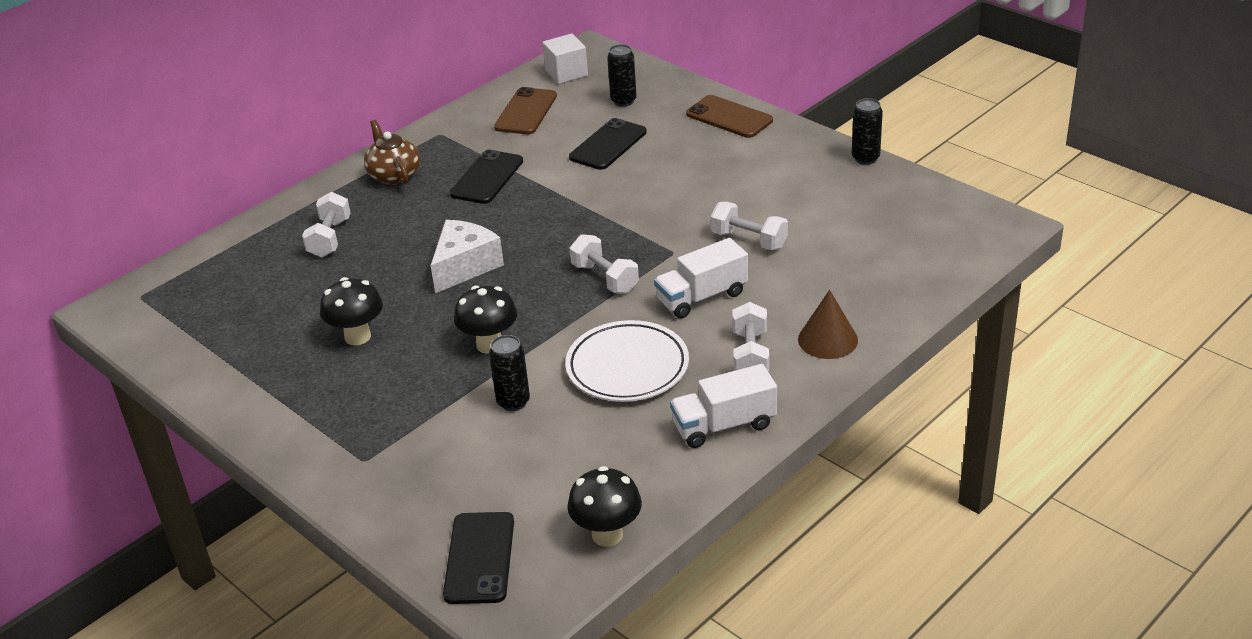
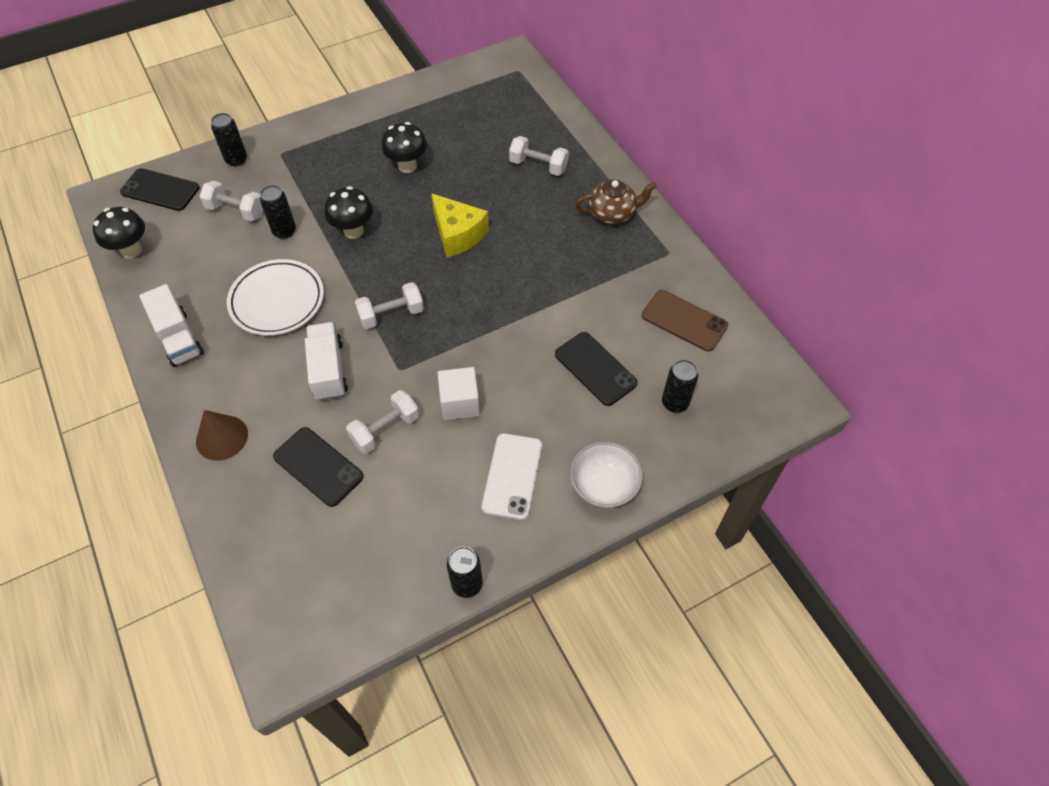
camera: 105 degrees right, 20 degrees up
(390, 501) = (236, 160): none -> black can
(465, 266) = (458, 234): white cheese -> yellow cheese
(487, 178) = (580, 271): black phone -> black phone (318, 466)
(566, 73) = (751, 370): white cube -> white cube (460, 403)
(724, 425) = (178, 338): white truck -> white truck turned 150 degrees clockwise
(729, 117) = (604, 486): brown phone -> white bowl
(750, 161) = (512, 476): none -> white phone
(750, 355) = (239, 379): white dumbbell -> white dumbbell (236, 211)

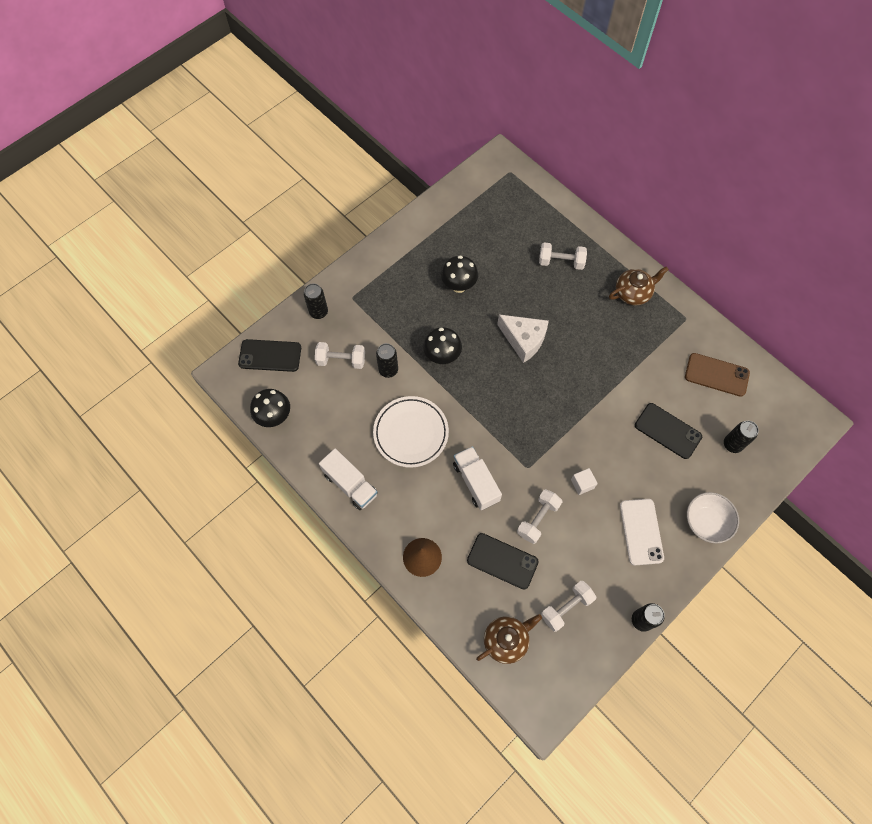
camera: 15 degrees left, 10 degrees up
(278, 562) = (506, 640): none -> brown teapot
(391, 315) = (502, 423): white dumbbell -> white dumbbell (566, 607)
(458, 234) = (524, 340): yellow cheese -> white cheese
(460, 403) = (582, 484): white cube -> white cube, size x0.65

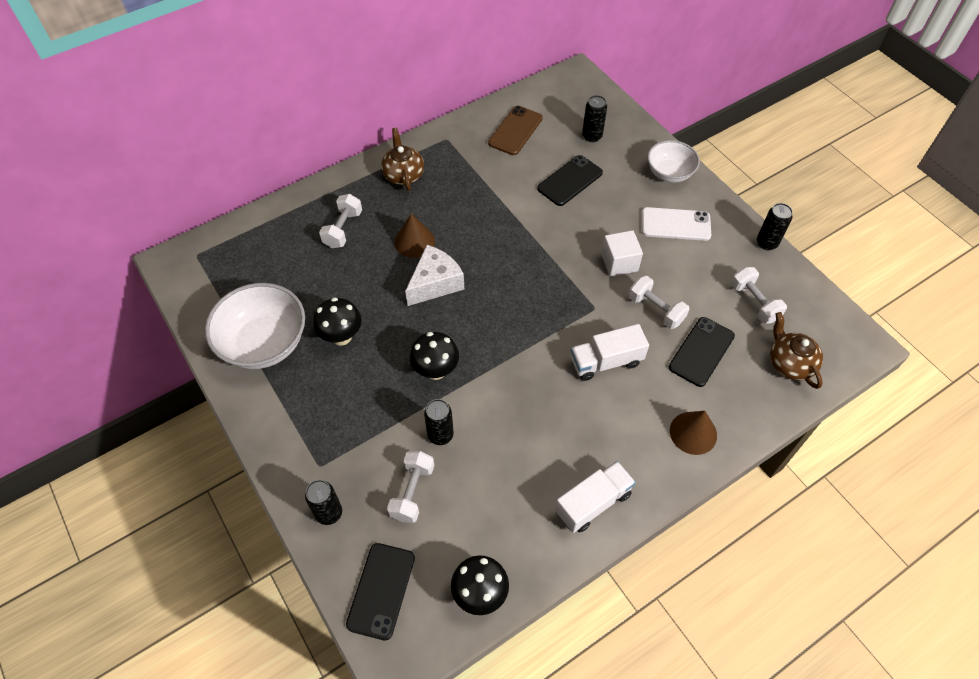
camera: 80 degrees left, 10 degrees down
(411, 433) = (533, 421): white plate -> none
(442, 237) = (264, 343): none -> white bowl
(562, 316) = (414, 241): none -> brown cone
(582, 484) = (619, 262): white cube -> white cube, size x1.54

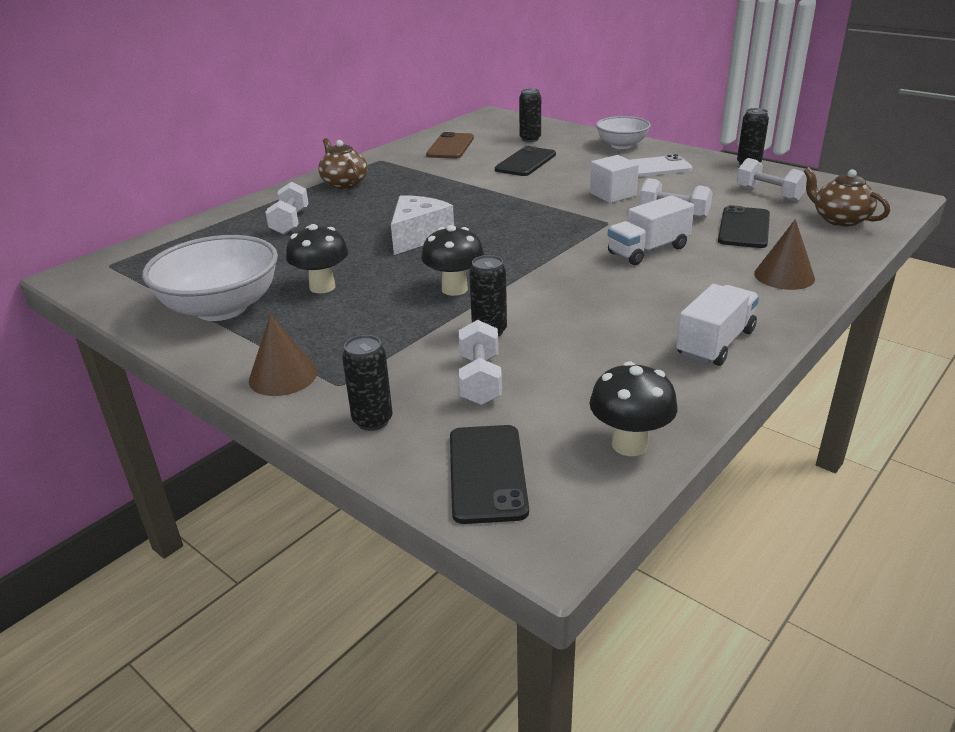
camera: 15 degrees left, 25 degrees down
(414, 241) = (379, 217): brown cone -> brown cone (283, 376)

